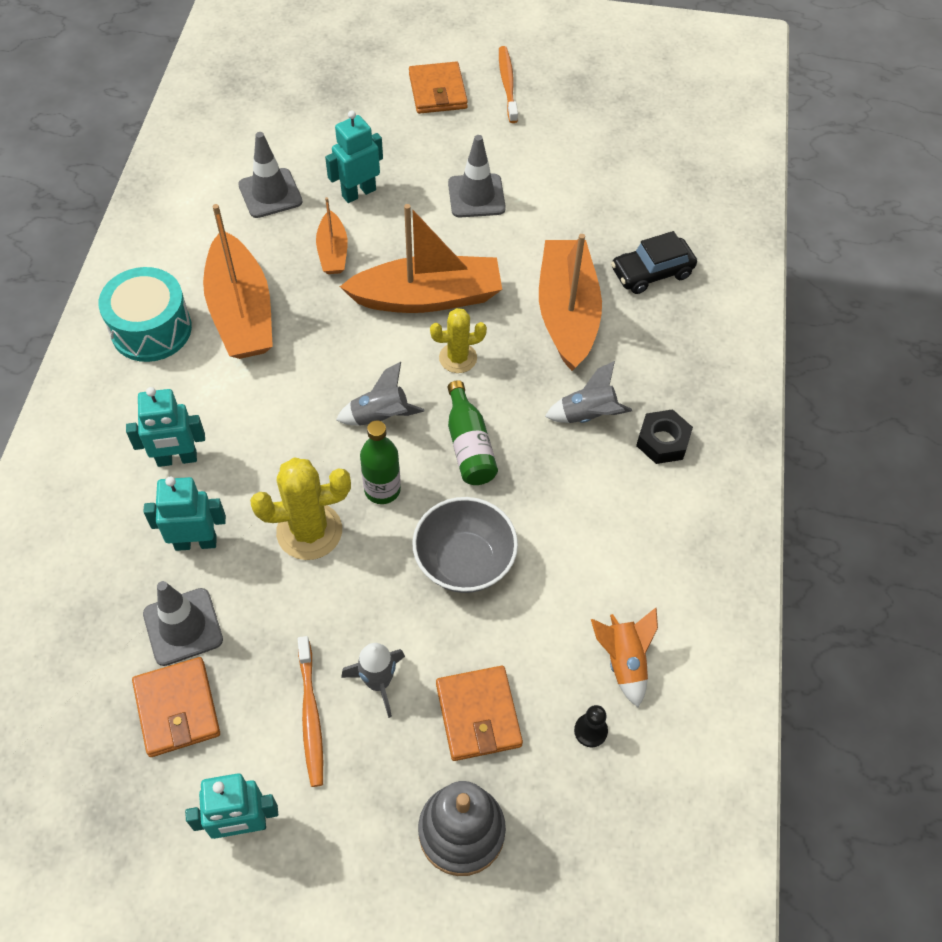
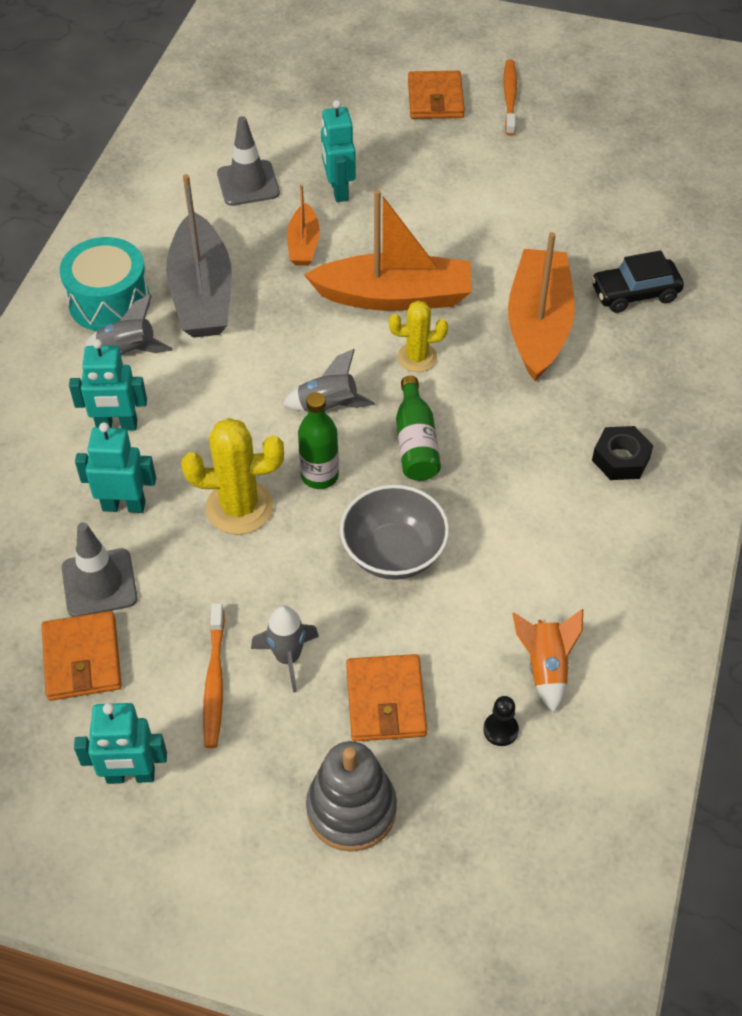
camera: 10 degrees right, 5 degrees down
(241, 312) = (202, 293): orange boat -> grey boat
(358, 193) = (338, 190): turquoise robot -> turquoise robot turned 75 degrees counterclockwise
(476, 196) = (460, 203): grey traffic cone -> none
(588, 415) = (545, 426): grey rocket -> grey rocket (128, 351)

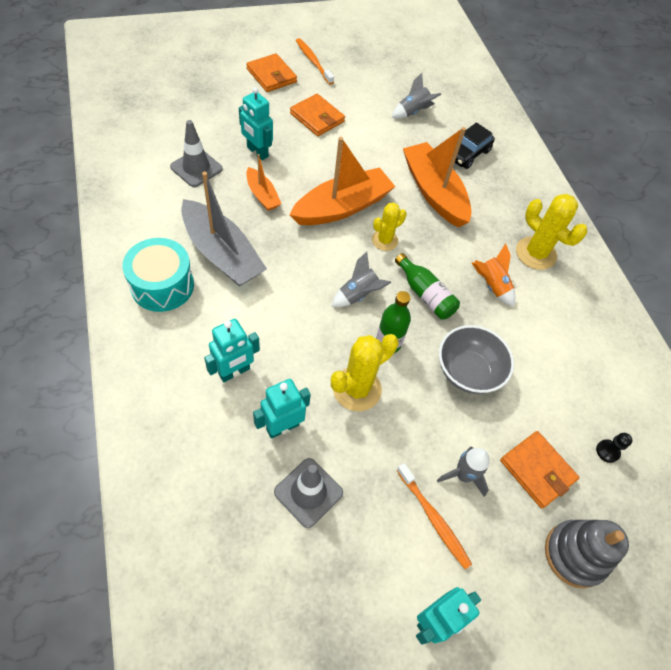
camera: 40 degrees left, 5 degrees up
(82, 659) = (339, 555): orange wallet -> orange wallet (317, 117)
(128, 351) = (202, 315): grey rocket -> grey rocket (412, 112)
(546, 667) = (598, 398): orange rocket -> orange rocket (491, 285)
(621, 459) = (535, 253): black nut -> yellow cactus

